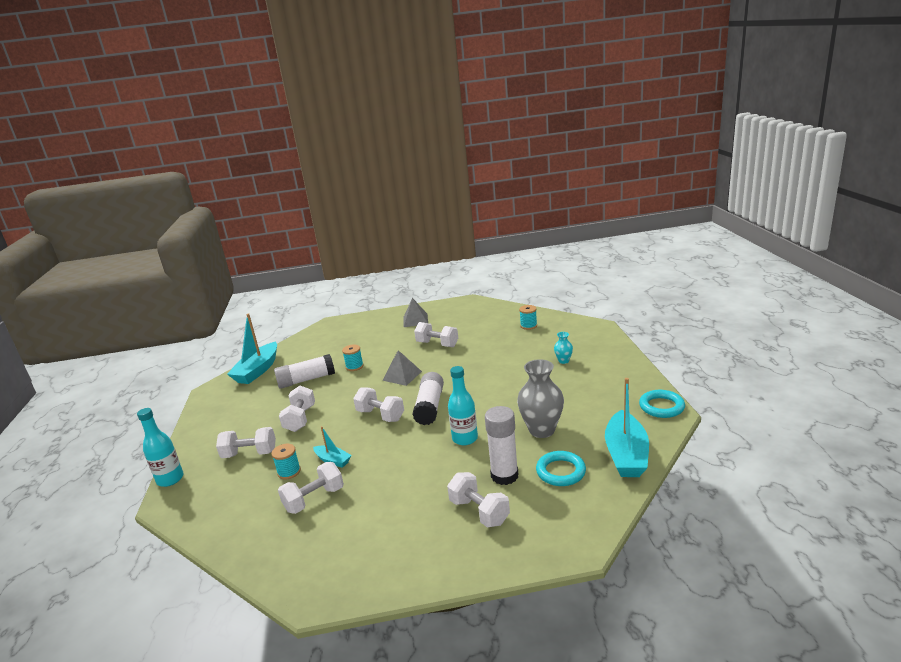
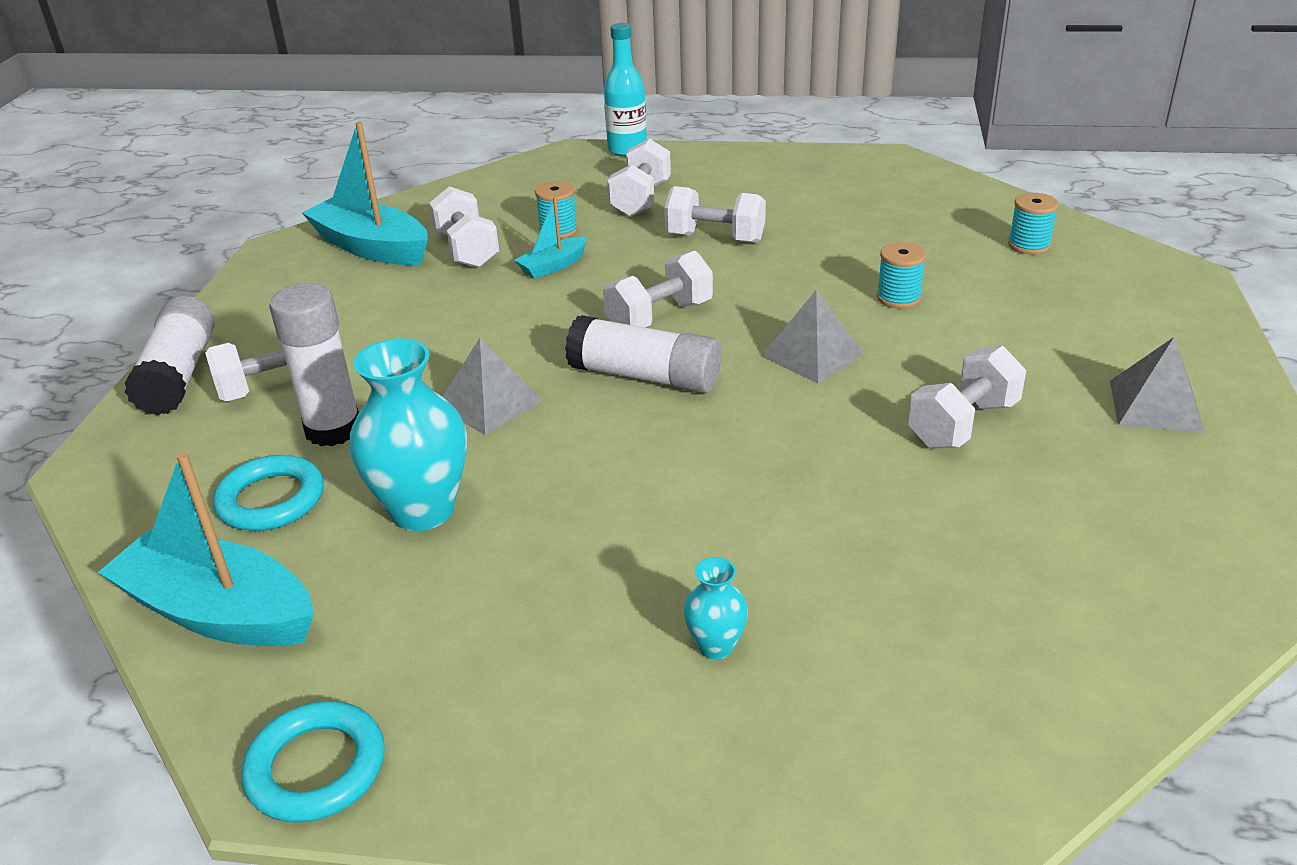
camera: 105 degrees right, 10 degrees up
(258, 370) = (946, 195): turquoise boat -> turquoise boat (372, 247)
(306, 380) = (870, 244): white glue stick -> white glue stick (179, 374)
(465, 439) = (489, 403): turquoise bottle -> grey pyramid
(528, 326) = (1020, 636): turquoise spool -> turquoise spool (1029, 245)
(542, 430) = (422, 510): grey vase -> turquoise vase

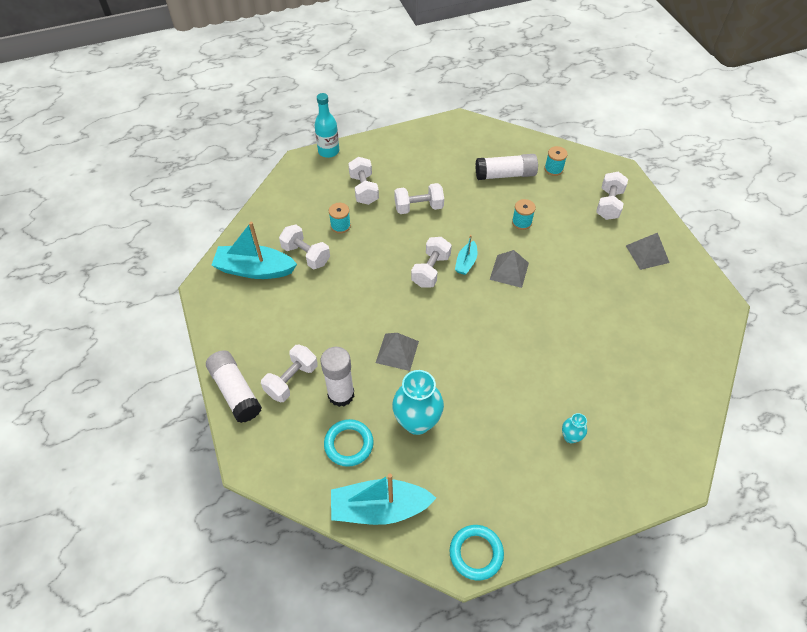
camera: 30 degrees left, 20 degrees up
(553, 266) = (357, 252): turquoise boat -> turquoise boat (466, 262)
(644, 376) = (450, 310): white glue stick -> white glue stick (505, 175)
(962, 424) = (587, 290): white dumbbell -> white dumbbell (608, 204)

